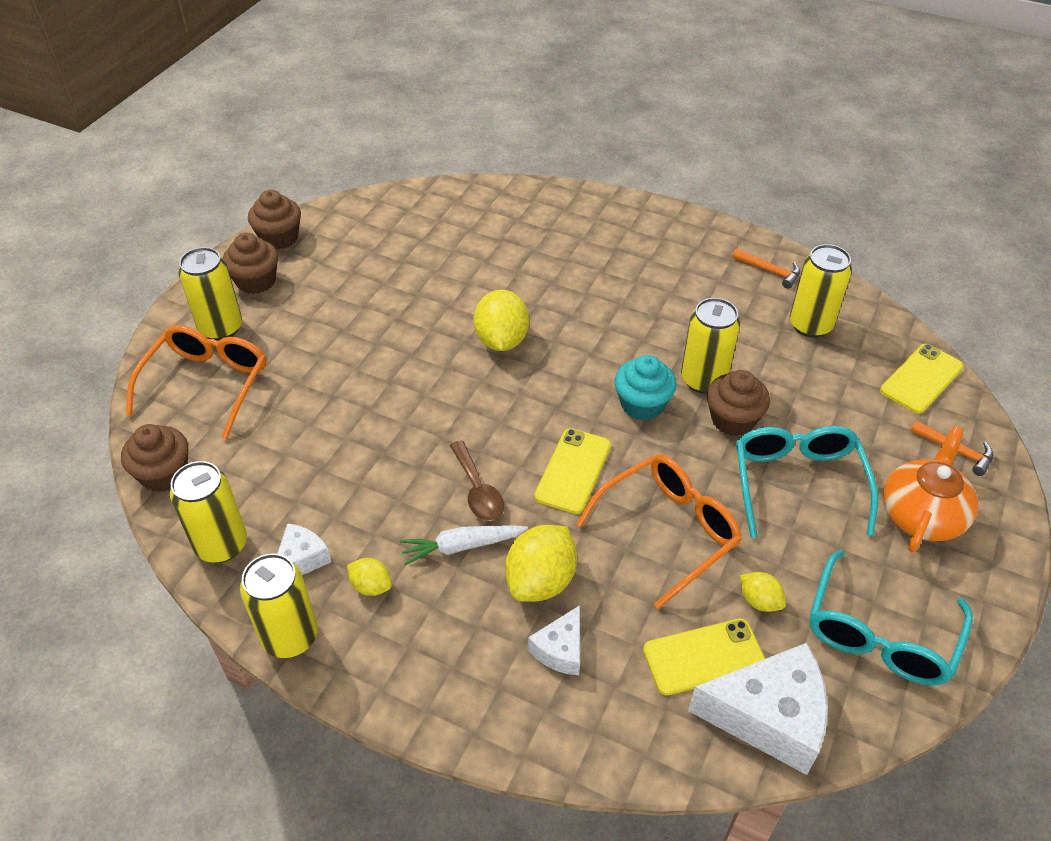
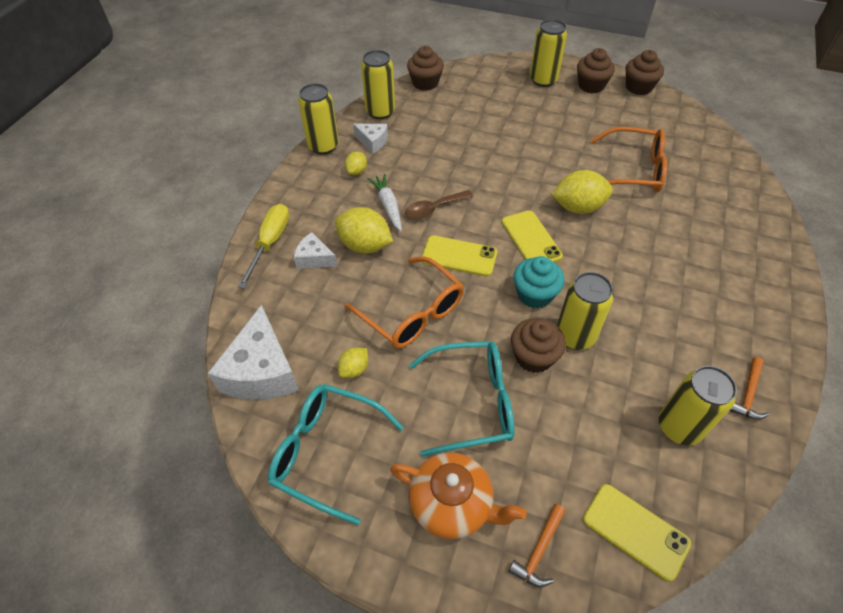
camera: 85 degrees right, 5 degrees up
(206, 385) = (494, 84): orange glasses -> orange glasses (633, 170)
(519, 717) = (270, 243): none -> yellow screwdriver
(704, 657) = (308, 334): yellow phone -> yellow phone (531, 239)

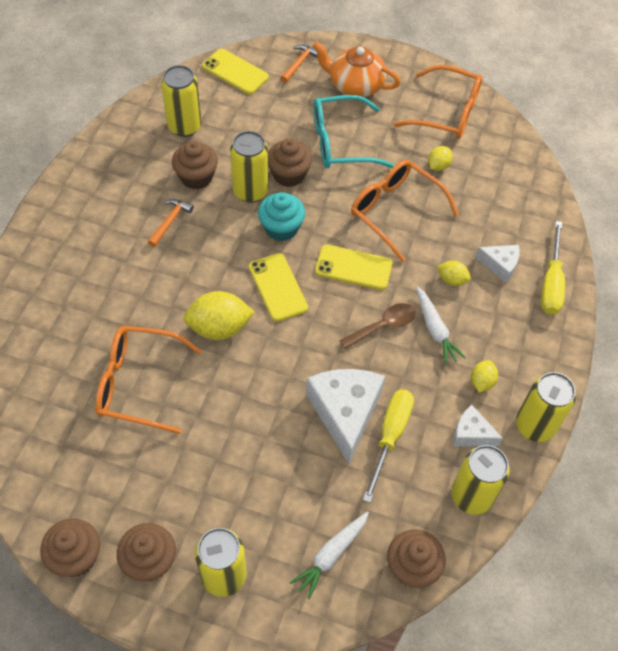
camera: 175 degrees right, 5 degrees up
(262, 371) = (514, 165): white cheese -> white cheese (345, 413)
(327, 452) = (446, 112): turquoise glasses -> orange glasses
(365, 245) = (452, 280): yellow lemon -> yellow lemon, size x0.54
(434, 140) = (390, 436): none -> yellow screwdriver
(476, 87) = (331, 555): none -> white carrot
(641, 353) = (196, 177): none -> brown cupcake
(748, 394) = (121, 147): orange hammer -> orange hammer (170, 221)

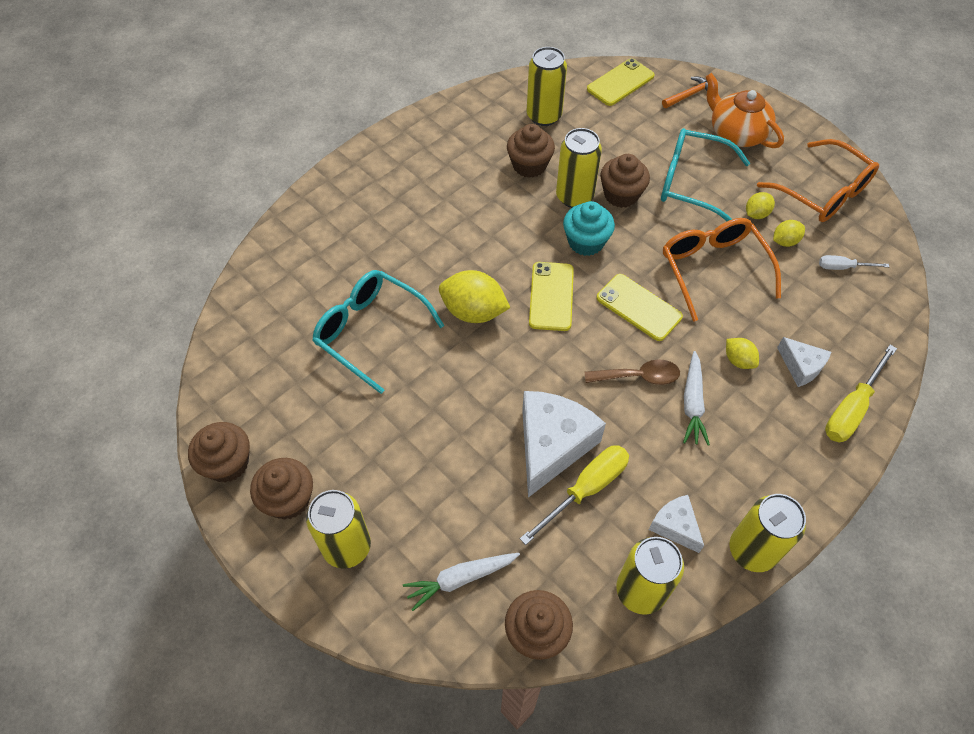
camera: 30 degrees right, 0 degrees up
(139, 384) = (371, 332): orange glasses -> turquoise glasses
(170, 221) = (482, 197): orange hammer -> none
(235, 72) = (620, 82): yellow phone -> yellow phone turned 75 degrees clockwise
(481, 382) = (715, 478): yellow lemon -> yellow lemon (756, 214)
(491, 171) = (842, 267): none -> white screwdriver

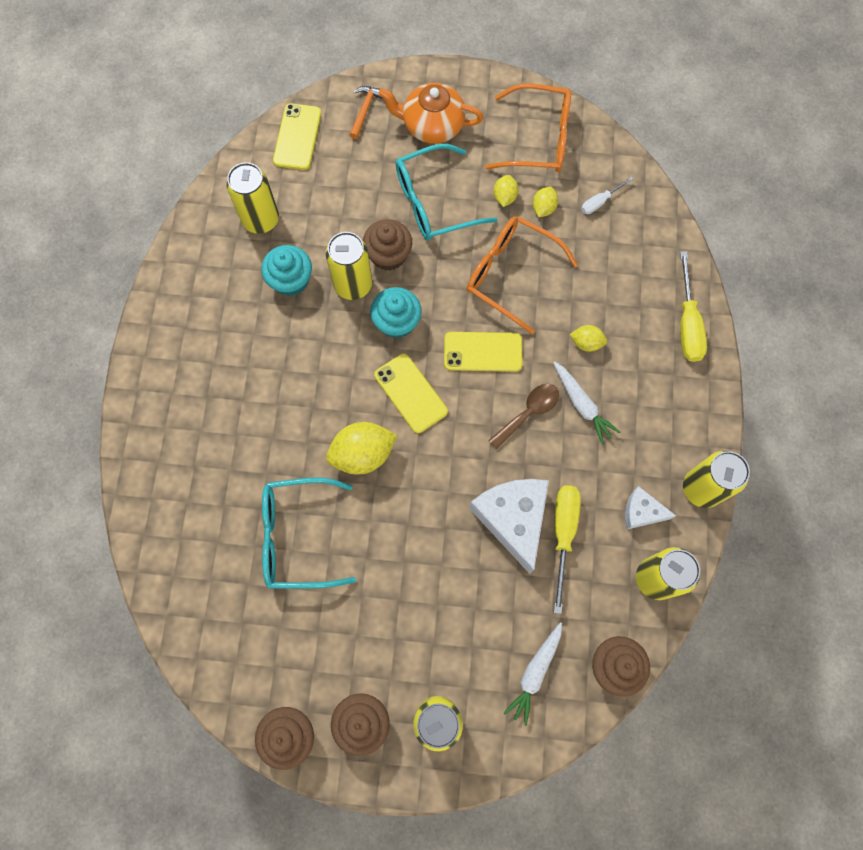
camera: 40 degrees left, 15 degrees up
(529, 165) = (291, 280): brown cupcake -> turquoise cupcake
(801, 366) = (631, 314): white cheese -> none

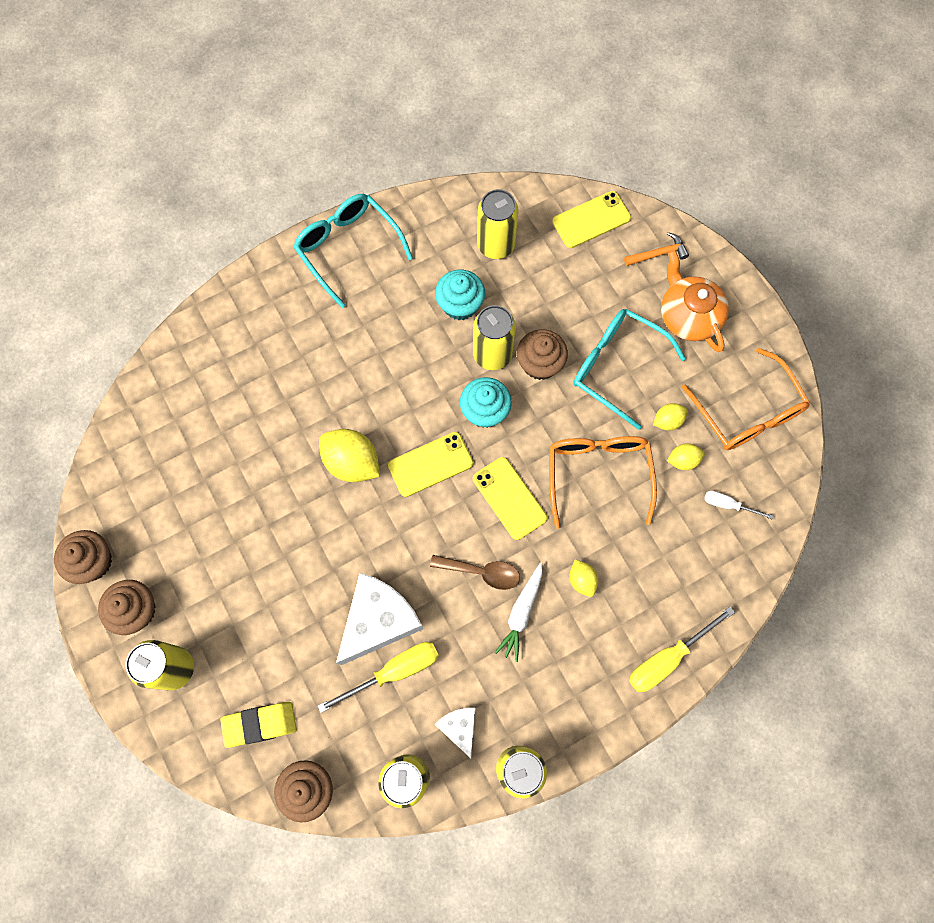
camera: 55 degrees right, 0 degrees up
(298, 536) = (251, 460): turquoise glasses -> turquoise glasses (348, 249)
(410, 393) = (430, 464): yellow phone -> yellow phone turned 45 degrees clockwise
(535, 673) = (260, 724): white carrot -> yellow eraser

